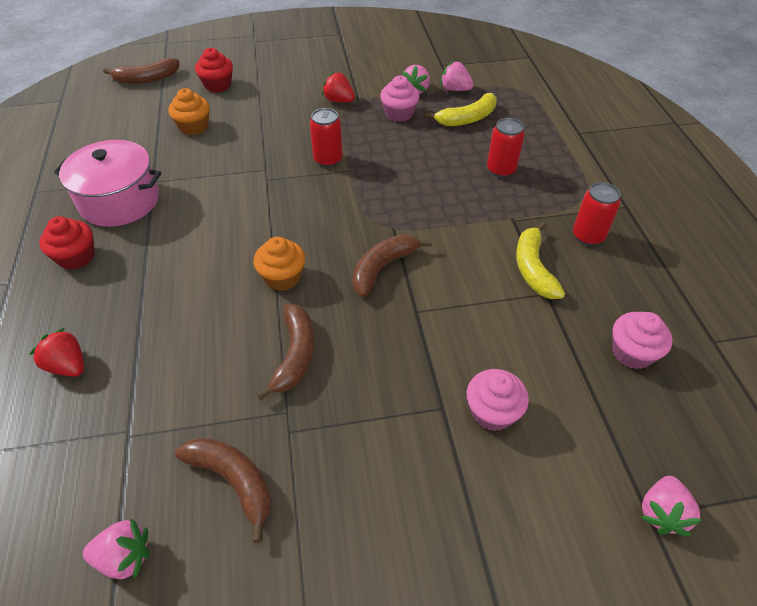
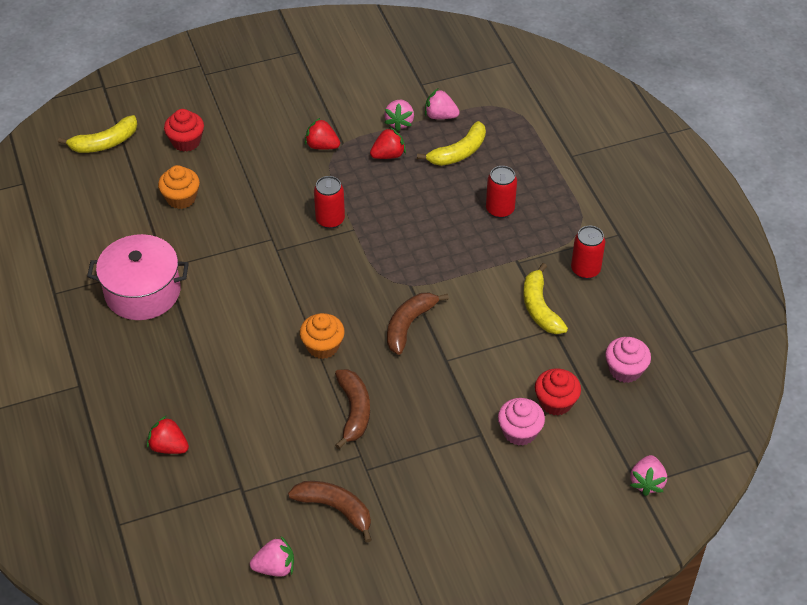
camera: 10 degrees left, 0 degrees up
(76, 257) = (128, 353): red cupcake -> red cupcake (556, 402)
(147, 79) = (105, 143): brown banana -> yellow banana
(399, 114) = (388, 155): pink cupcake -> red strawberry

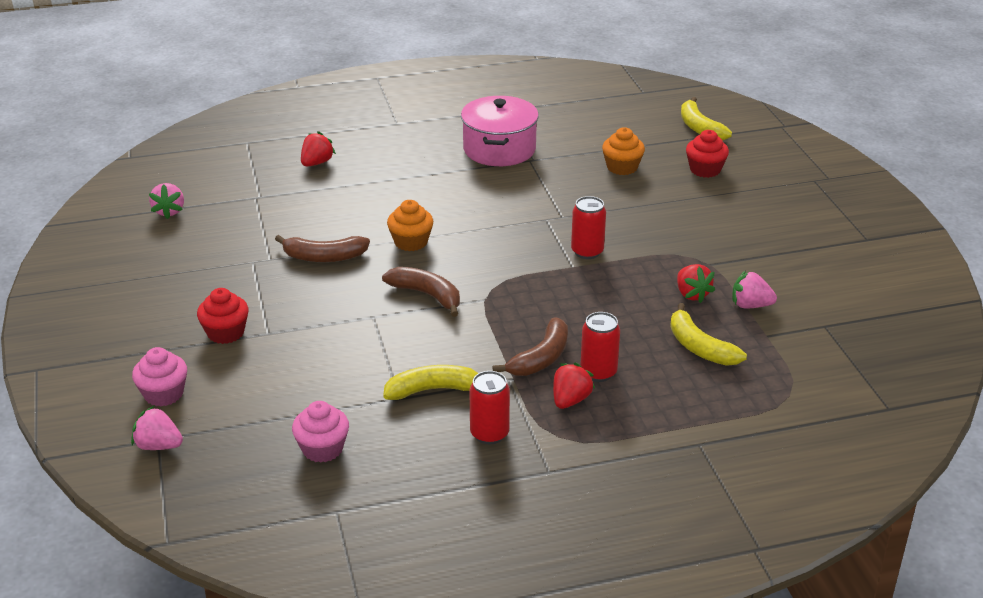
camera: 95 degrees right, 15 degrees down
(322, 146) = (704, 250): red strawberry -> red strawberry (570, 400)
(335, 509) = (215, 243): brown banana -> brown banana (541, 358)
(440, 116) = (766, 337): pink strawberry -> none
(519, 432) = (261, 359): pink cupcake -> pink cupcake (163, 394)
(556, 402) = (292, 388): red cupcake -> red cupcake (225, 333)

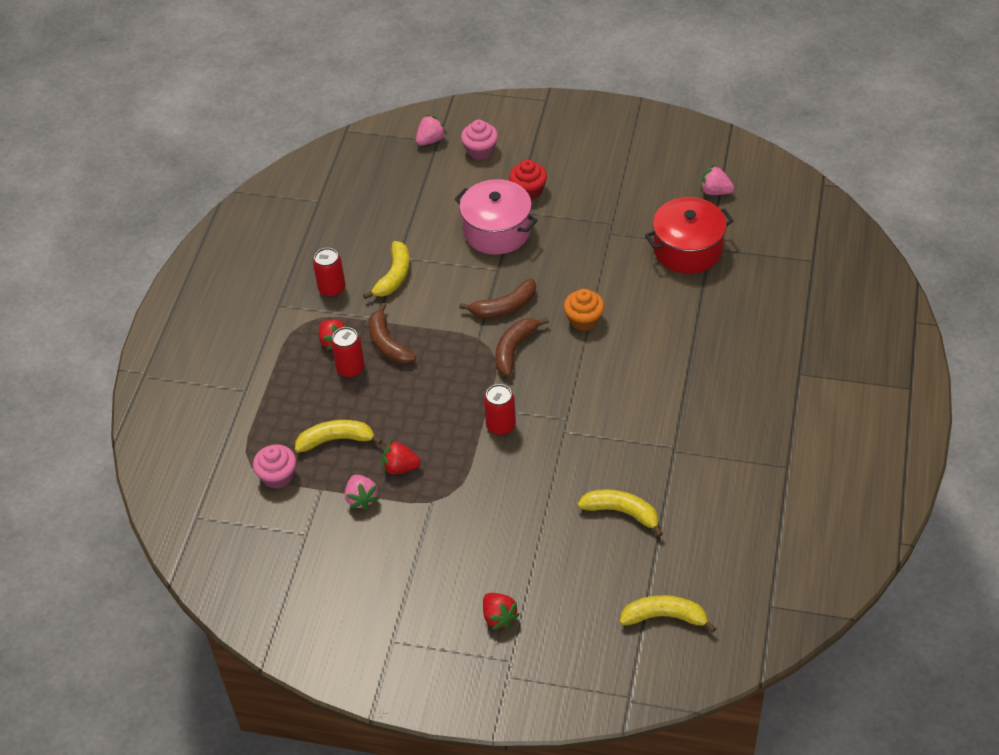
camera: 120 degrees right, 15 degrees up
(269, 208) = (687, 249): none -> red pot
(317, 163) = (749, 297): red strawberry -> red strawberry (499, 617)
(322, 449) = (375, 209): pink cupcake -> pink cupcake (277, 476)
(324, 257) = (593, 263): brown banana -> brown banana (514, 349)
(499, 149) = (707, 432): pink pot -> pink pot (497, 231)
(622, 167) = (622, 512): orange cupcake -> yellow banana
(705, 170) = (581, 577): red cupcake -> none
(750, 305) = (361, 499): pink strawberry -> pink strawberry turned 120 degrees clockwise

